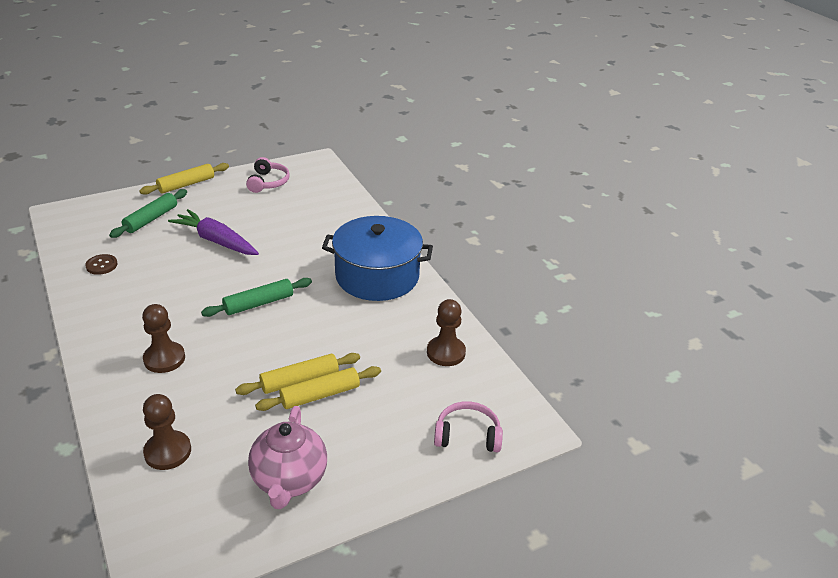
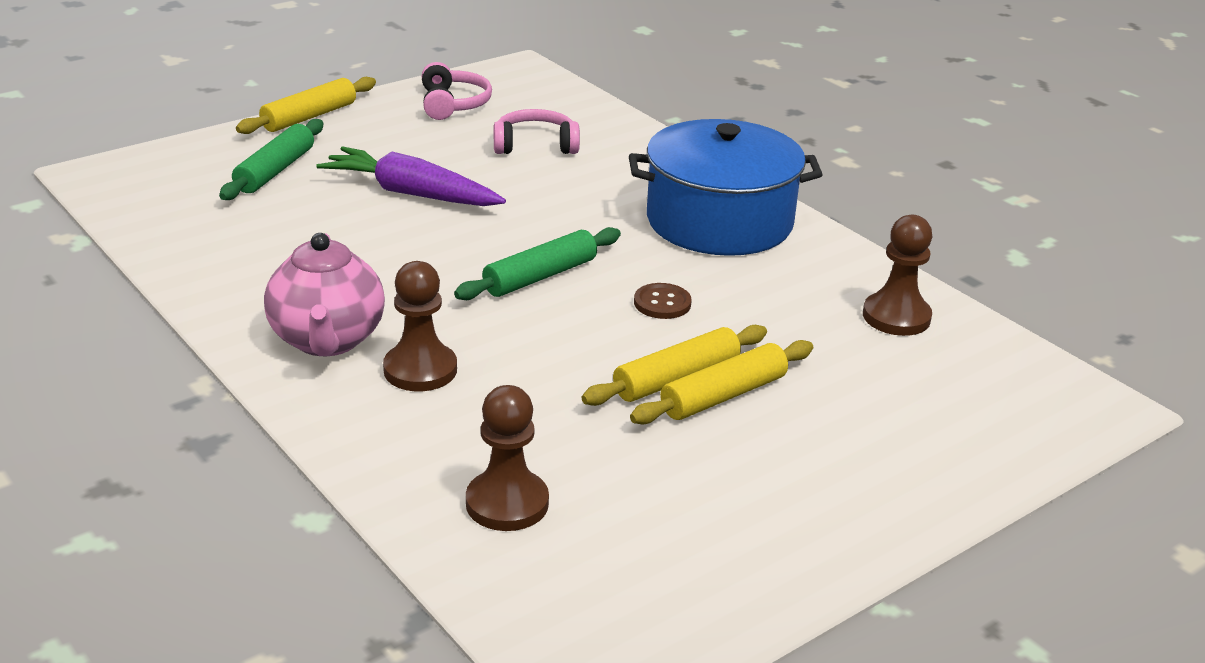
camera: 10 degrees left, 5 degrees down
(101, 265) = (224, 245): brown button -> brown button (662, 303)
(289, 480) = (743, 521): pink teapot -> pink teapot (327, 340)
(467, 435) = (999, 427): pink headphones -> pink headphones (535, 145)

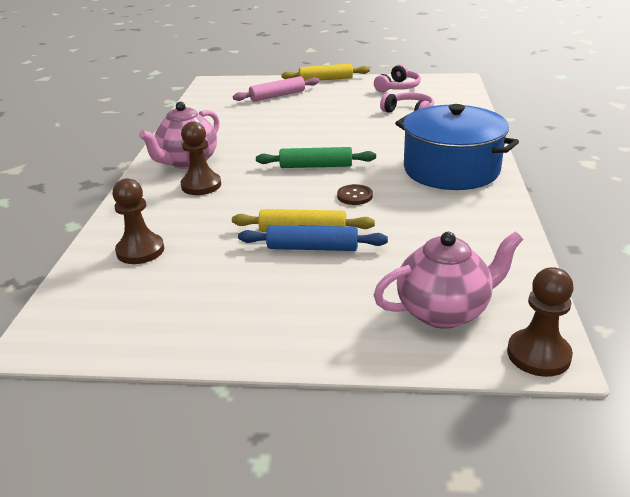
camera: 45 degrees right, 0 degrees up
(275, 171) = (277, 96): green rolling pin -> pink rolling pin
(411, 193) = (317, 117): purple carrot -> none
(723, 395) = (312, 247): yellow rolling pin -> blue rolling pin
(896, 317) = (480, 248): brown pawn -> brown pawn (538, 355)
(965, 406) = (444, 311): none -> pink teapot

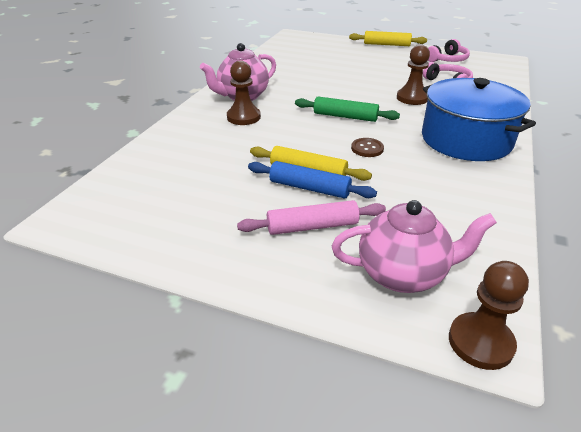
camera: 15 degrees right, 5 degrees up
(140, 250) = (170, 163): brown pawn -> brown pawn (412, 98)
(277, 96) = (340, 53): pink rolling pin -> pink rolling pin (312, 226)

